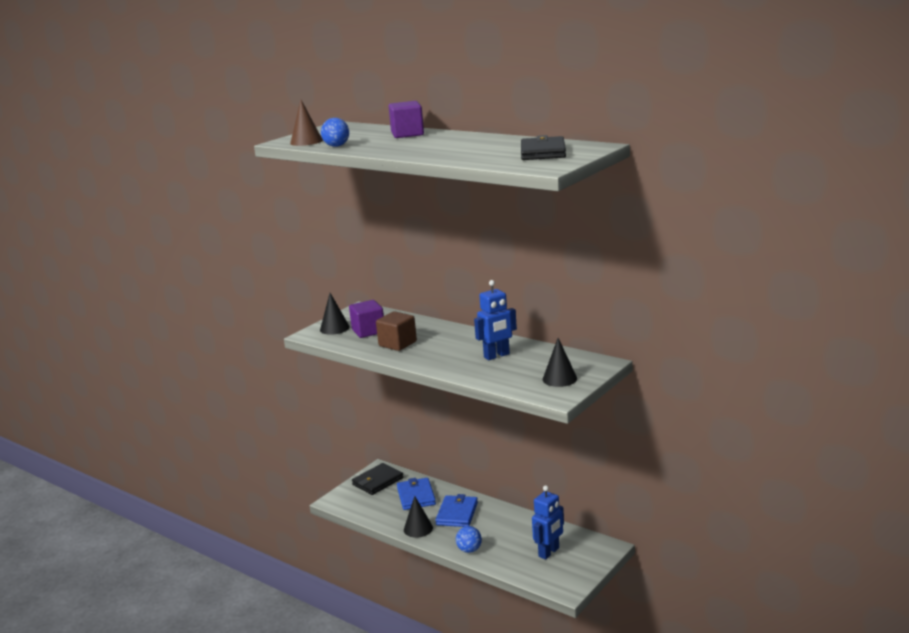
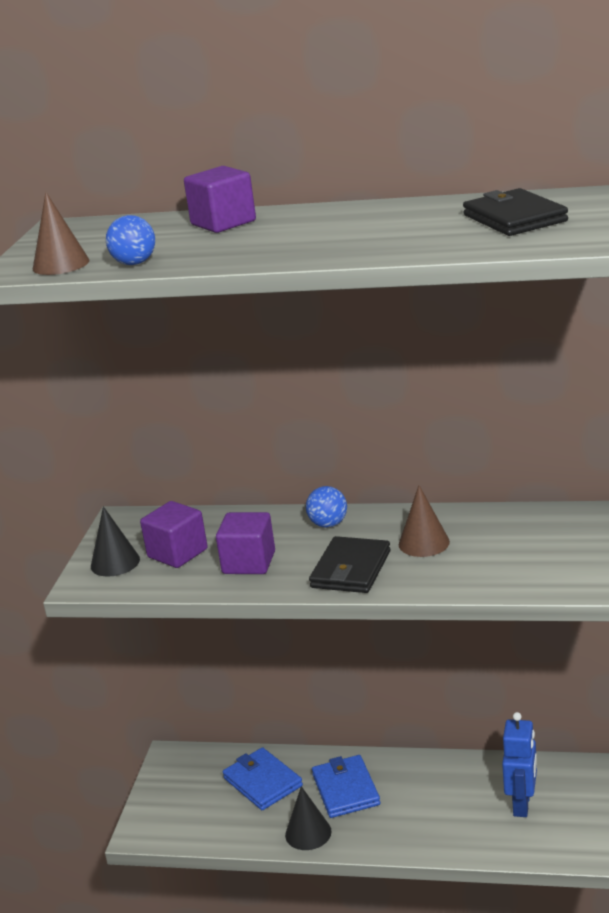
camera: 25 degrees left, 5 degrees up
(377, 481) = (184, 777): black wallet -> black wallet (351, 569)
(397, 344) = (249, 563): brown cube -> purple cube
(469, 550) = (410, 840): blue ball -> blue ball (328, 524)
(497, 356) = (424, 543): blue robot -> brown cone
(559, 379) = (554, 555): black cone -> none

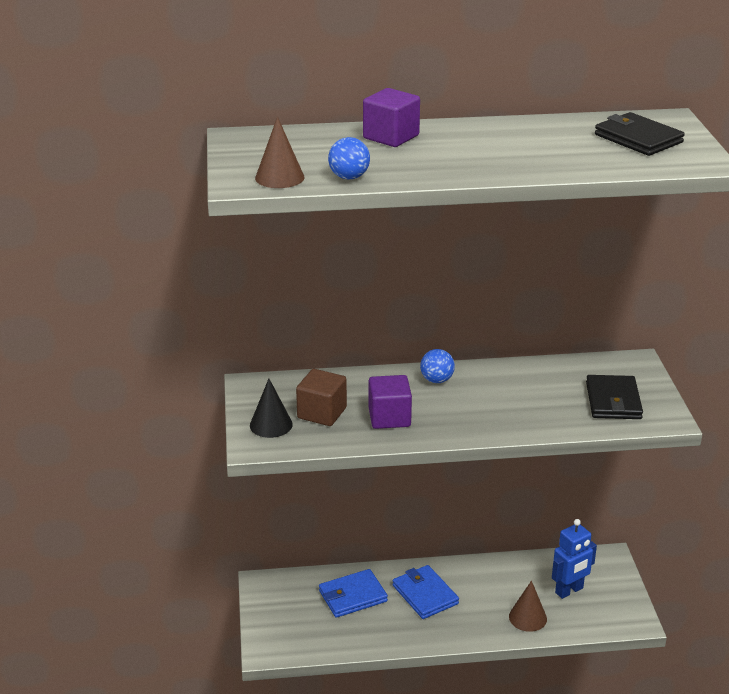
camera: 20 degrees left, 5 degrees up
(177, 553) = (322, 413): purple cube -> brown cube
(262, 782) = (352, 596): blue wallet -> blue wallet turned 60 degrees counterclockwise
(308, 833) = (410, 633): black cone -> none
(351, 569) = (478, 418): black wallet -> black wallet (613, 401)
(424, 543) = (524, 392): brown cone -> brown cone (527, 617)
(522, 804) = (569, 591): blue robot -> blue robot turned 60 degrees clockwise

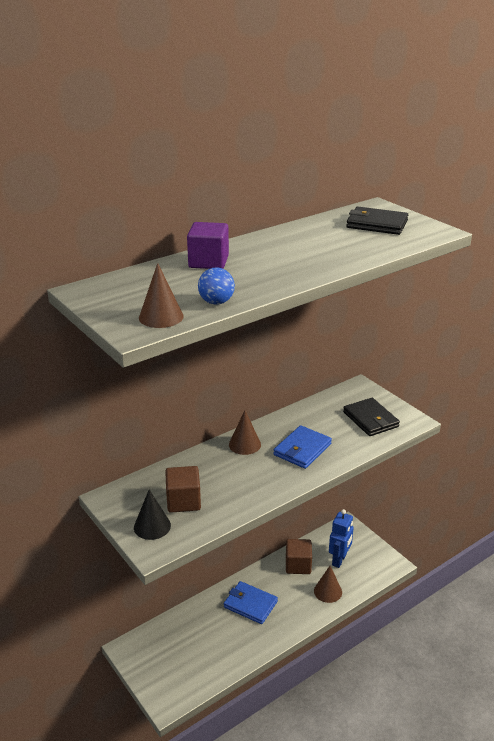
camera: 30 degrees left, 0 degrees up
(352, 596) = (201, 628): blue wallet -> blue wallet (302, 449)
(389, 417) = (236, 486): purple cube -> none
(437, 380) = (244, 444): blue ball -> brown cone
(513, 577) = (298, 565): none -> brown cube

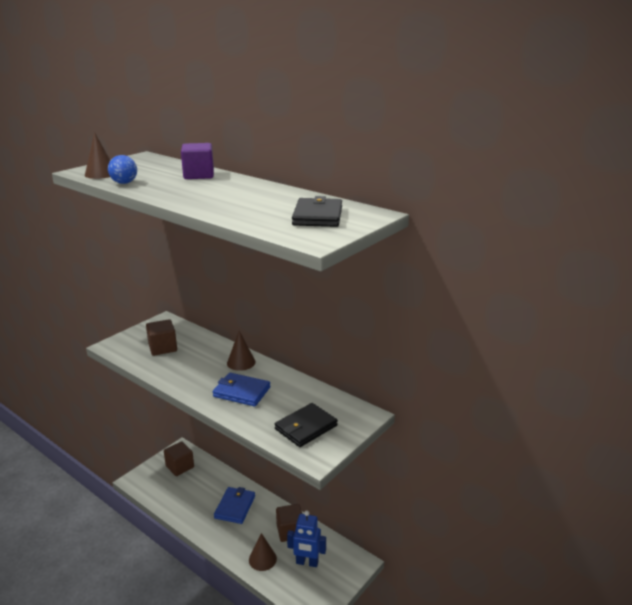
camera: 75 degrees right, 5 degrees down
(152, 526) = (134, 341): black cone -> none
(162, 651) = (180, 467): none -> brown cube

